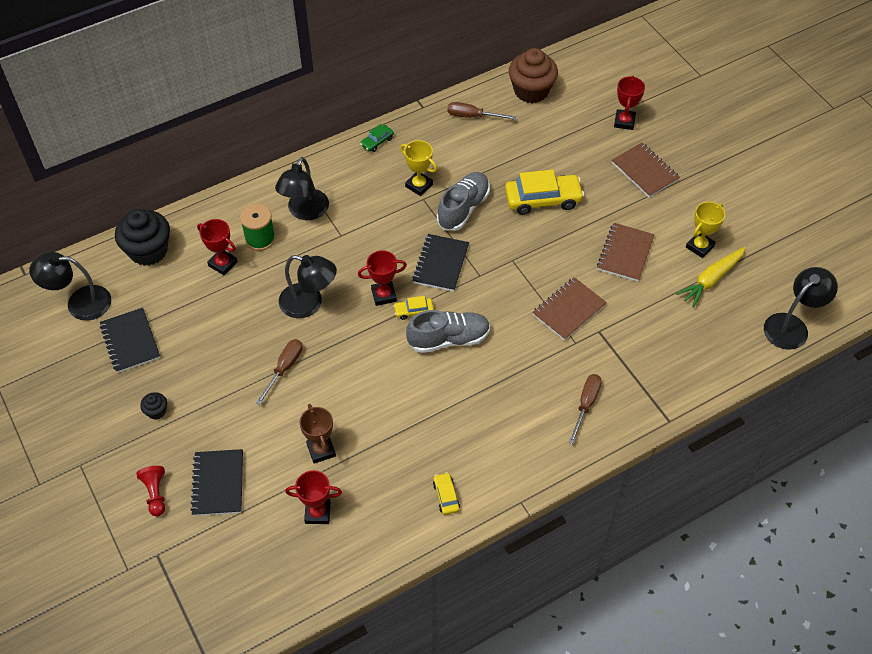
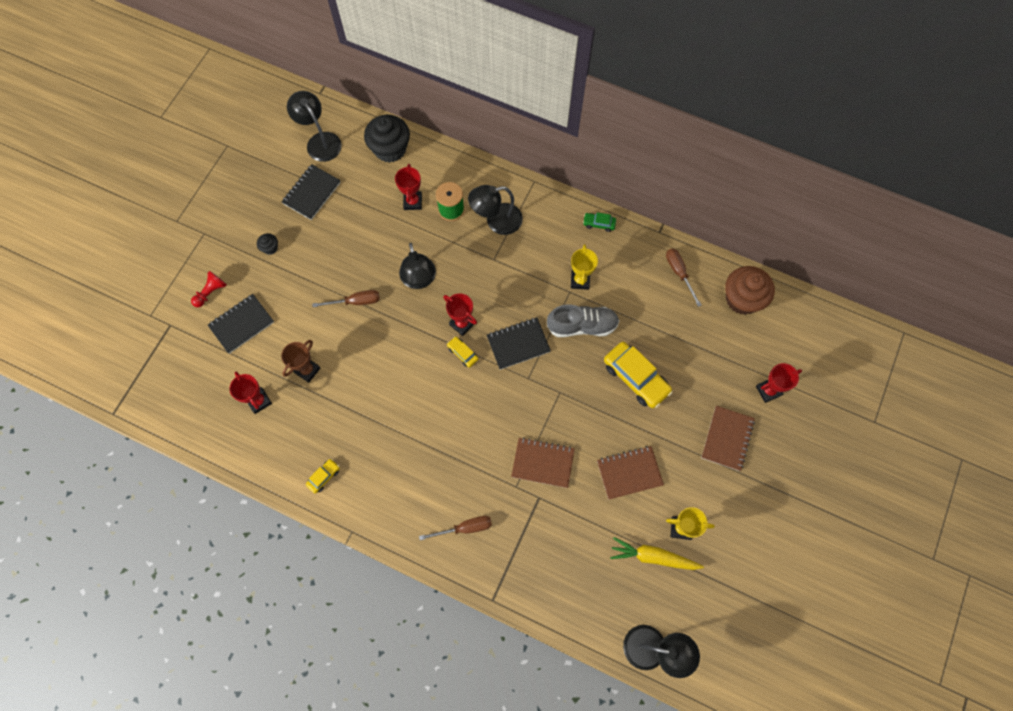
camera: 55 degrees right, 15 degrees up
(448, 339) = (455, 393): grey shoe -> none

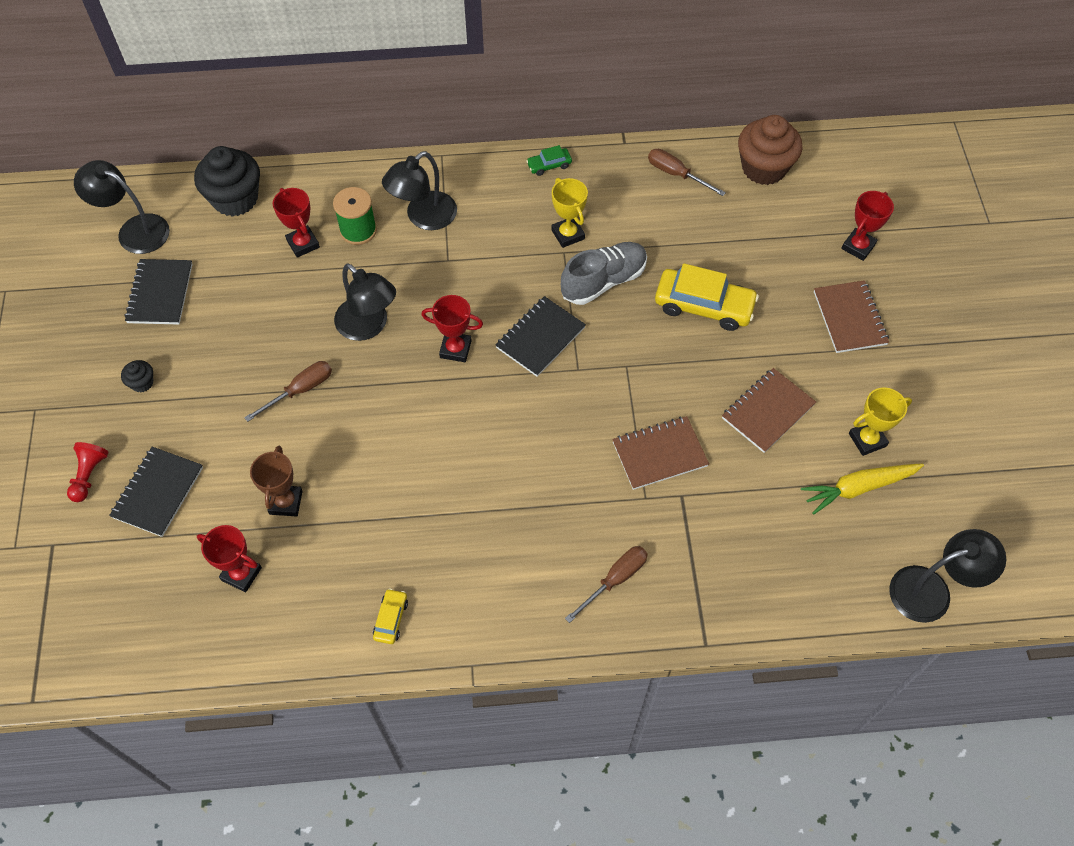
camera: 30 degrees left, 10 degrees down
(462, 353) = (478, 381): yellow car -> none

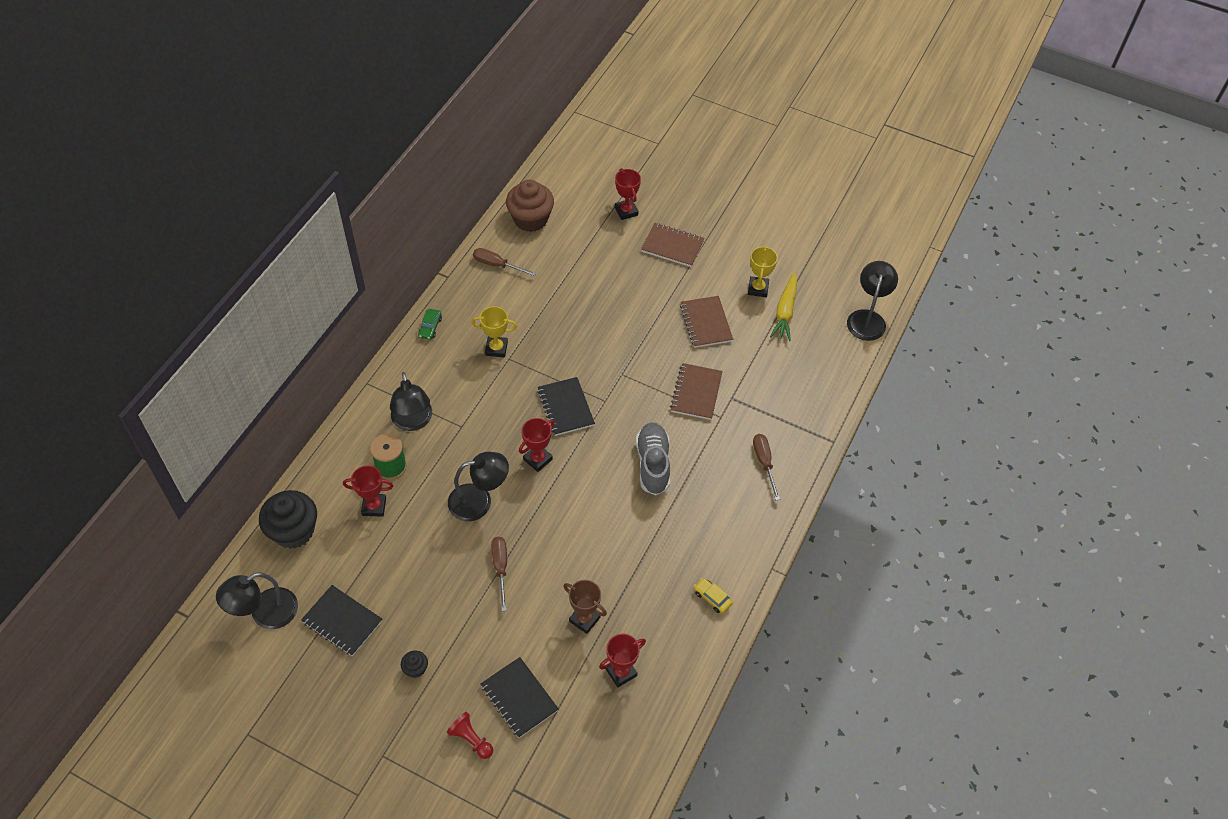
camera: 60 degrees left, 5 degrees down
(603, 281) = (549, 350): grey shoe -> grey shoe (653, 464)
(676, 174) = (497, 265): brown screwdriver -> brown screwdriver turned 45 degrees clockwise
(704, 306) = (609, 310): yellow car -> none

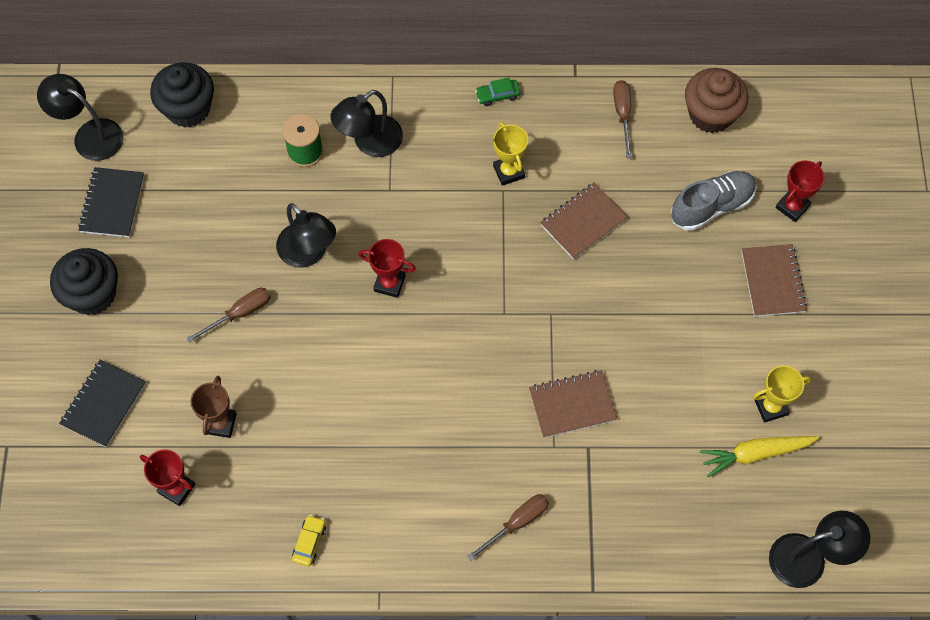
camera: 65 degrees right, 10 degrees up
(374, 506) = (251, 162): red trophy -> none
(415, 669) = (92, 294): black cupcake -> black cupcake, size x2.23
(471, 739) = (41, 382): red pawn -> none
(565, 408) = (471, 278): black notebook -> none
(653, 464) = (448, 403): grey shoe -> grey shoe (711, 206)
(706, 323) = (680, 371): brown notebook -> brown notebook (583, 222)

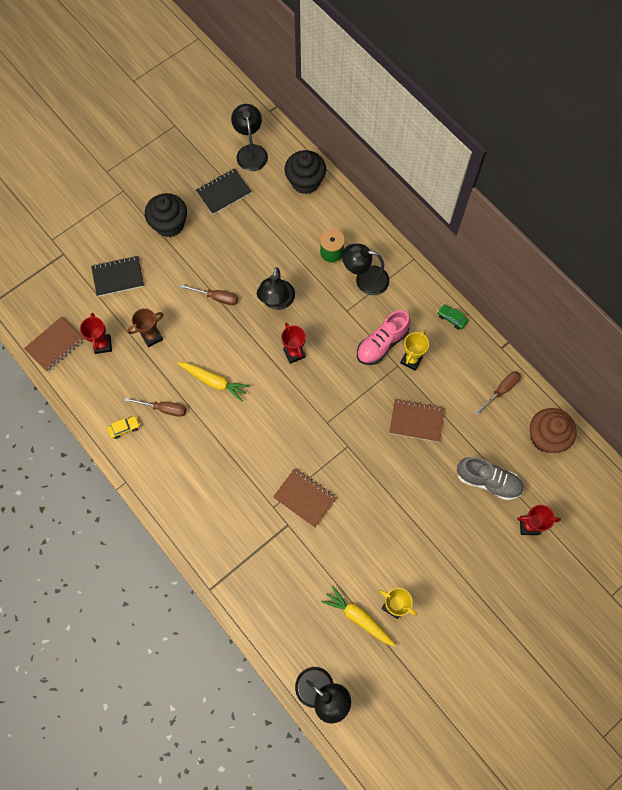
camera: 50 degrees right, 5 degrees up
(344, 396) = (214, 381): none -> yellow carrot
(462, 185) = (382, 343): none -> pink shoe
(517, 523) = (216, 521): brown screwdriver -> brown screwdriver (164, 409)
(772, 281) = (471, 549): brown notebook -> brown notebook (55, 345)

